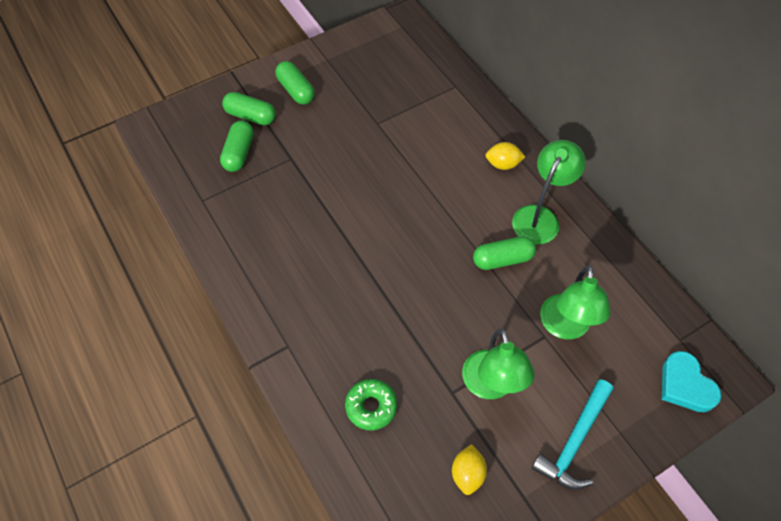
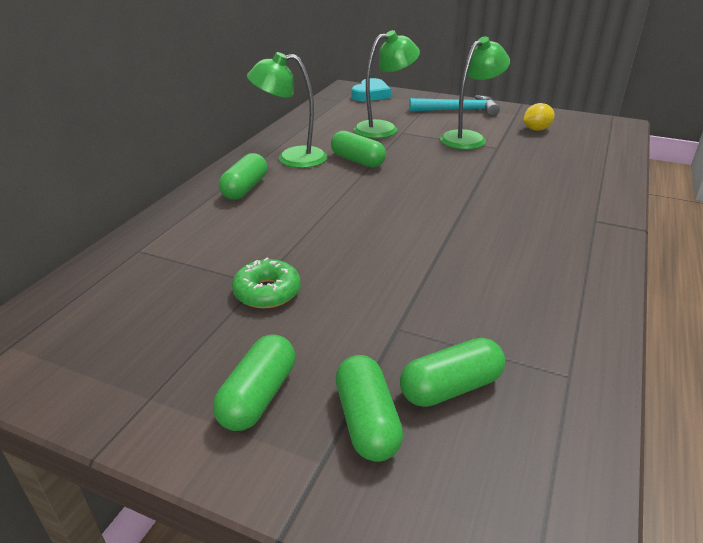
camera: 125 degrees left, 25 degrees down
(371, 407) = (563, 169): green donut -> green donut (267, 292)
(503, 164) = (245, 188): yellow lemon -> green capsule

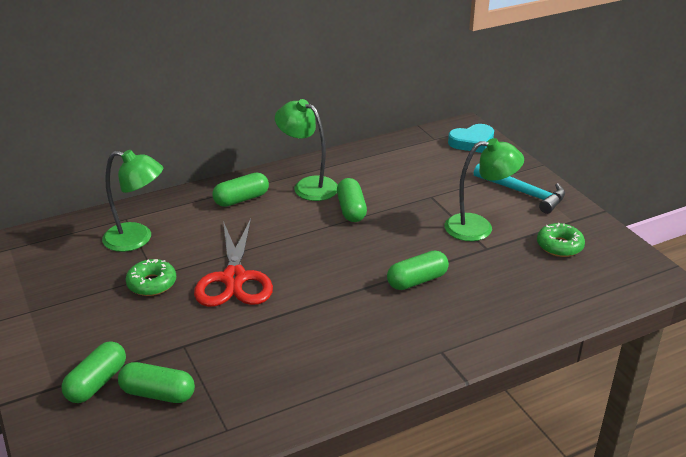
camera: 40 degrees right, 0 degrees up
(258, 396) = (71, 339): green capsule -> green capsule (417, 280)
(346, 248) = (234, 279): none -> red scissors
(384, 128) = (422, 186): green lamp -> green lamp (137, 239)
(536, 129) = (559, 246): yellow lemon -> green donut

